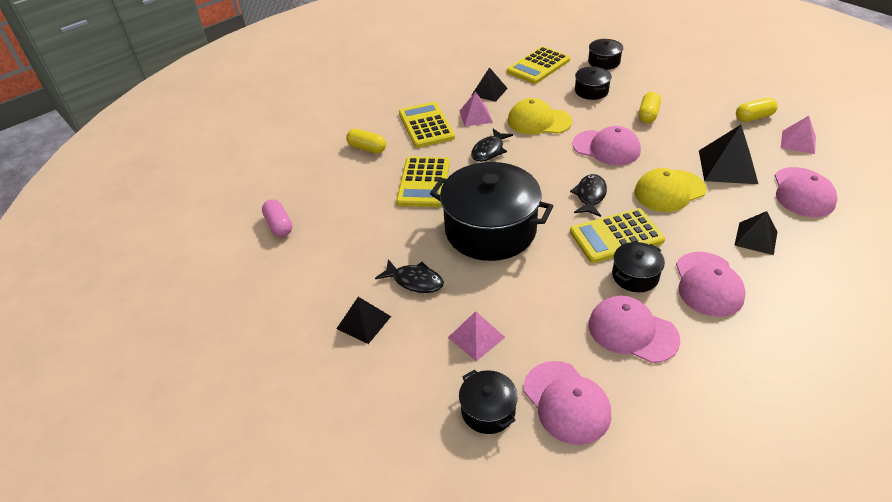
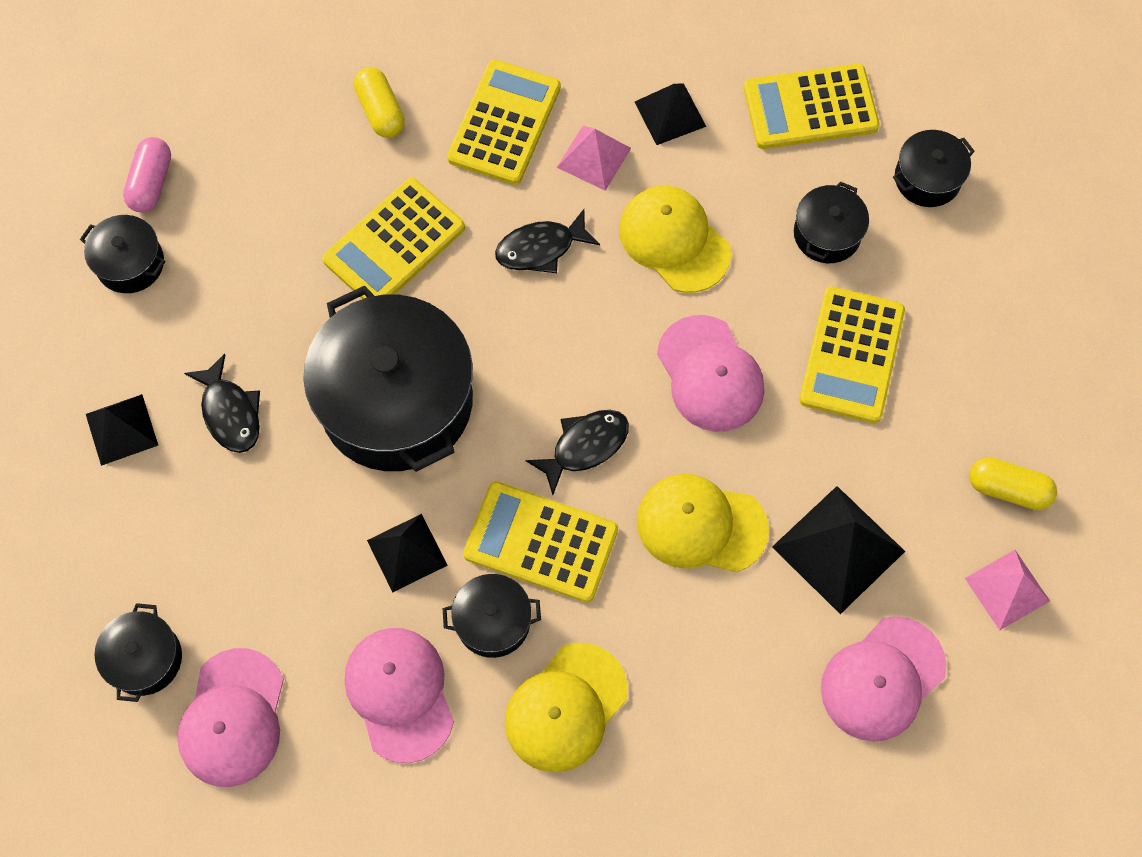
camera: 35 degrees right, 25 degrees up
(298, 258) = (130, 263): none -> black pot
(476, 337) = (222, 554): pink pyramid -> none
(648, 115) = (852, 355): yellow capsule -> yellow calculator
(708, 284) = (566, 707): pink cap -> yellow cap
(756, 238) = (715, 694): black pyramid -> black pyramid (407, 553)

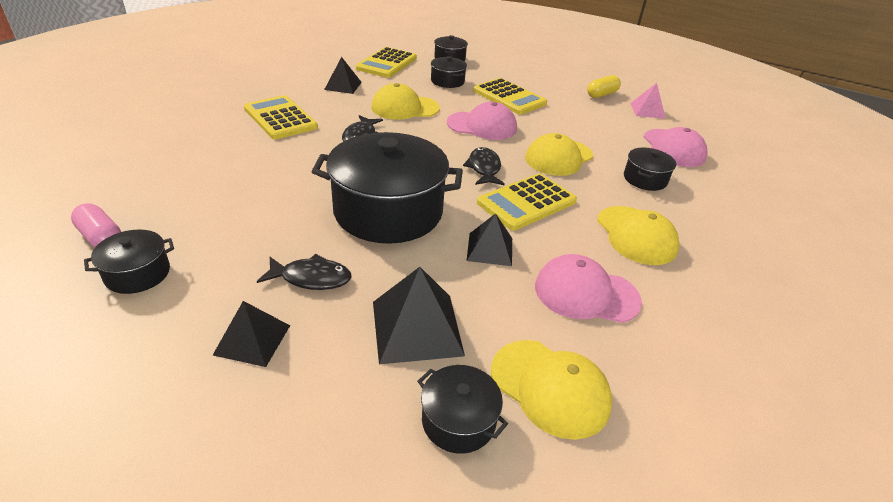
camera: 60 degrees left, 30 degrees down
(233, 718) = (550, 387): pink cap -> yellow cap
(381, 111) = (212, 144): yellow capsule -> none
(394, 244) = (293, 172): yellow calculator -> none
(493, 621) = (562, 237): black pot -> black pot (645, 179)
(594, 157) = (335, 107): pink pyramid -> none
(838, 549) = (600, 133): black pyramid -> black pyramid (417, 327)

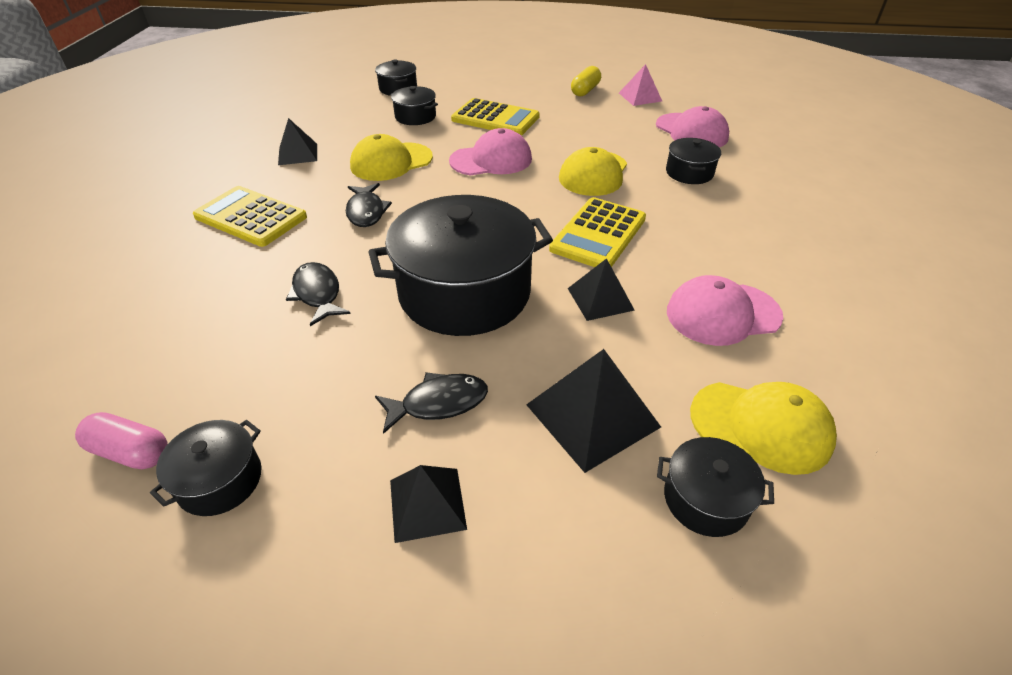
camera: 20 degrees left, 5 degrees up
(387, 63) = (330, 112): yellow calculator -> none
(484, 168) = (529, 209): black fish -> black fish (318, 294)
(636, 235) = (723, 236): yellow cap -> none

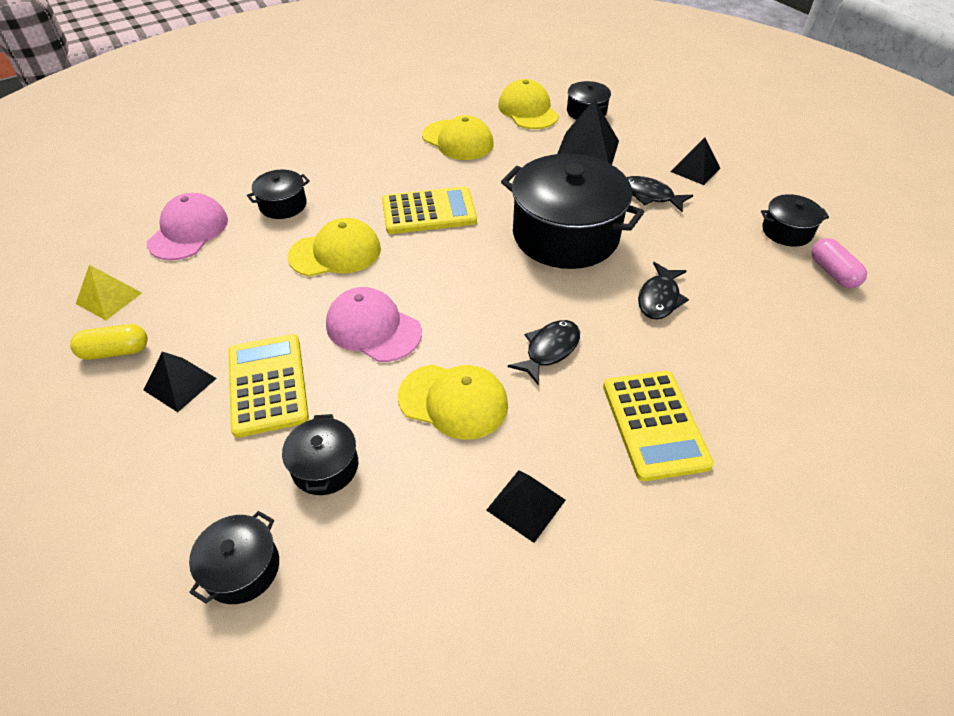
camera: 130 degrees left, 5 degrees up
(600, 299) = (499, 182): black pyramid -> black pyramid (180, 384)
(640, 97) = (109, 298): pink pyramid -> yellow pyramid
(722, 314) = (458, 140): pink cap -> yellow cap

